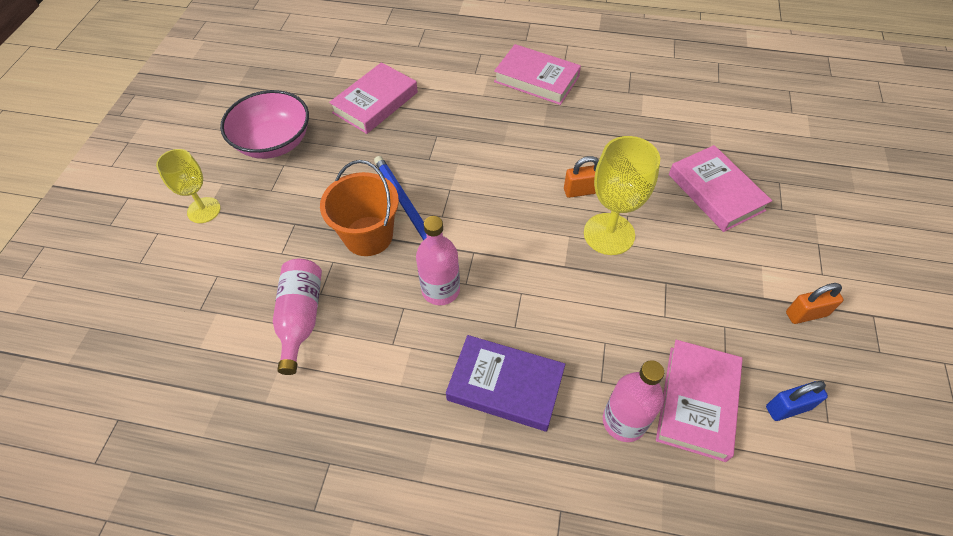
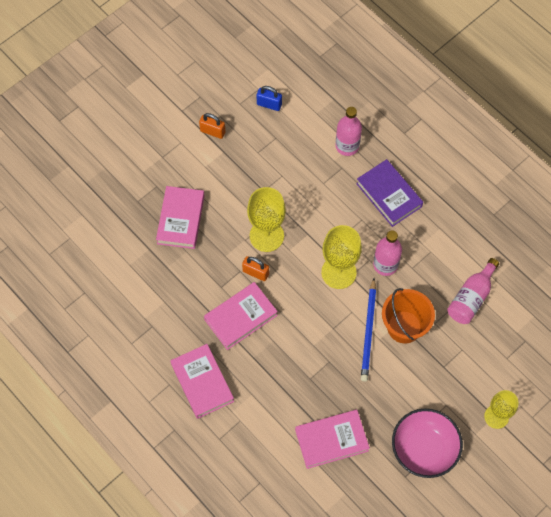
camera: 145 degrees left, 10 degrees up
(490, 246) = (338, 272): none -> yellow goblet
(697, 402) = (306, 132): pink book -> pink book (240, 317)

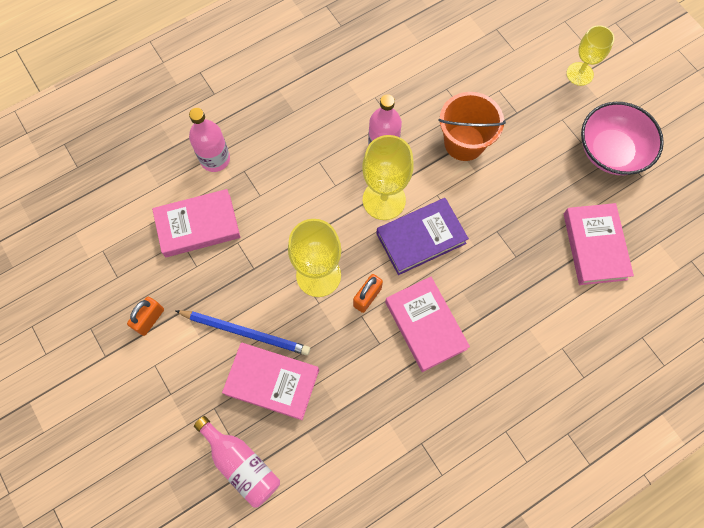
camera: 80 degrees left, 5 degrees up
(202, 382) = (508, 388): pink book -> pink book (198, 226)
(269, 104) = (129, 240): blue padlock -> none
(368, 331) = (464, 181): blue pencil -> blue pencil (245, 332)
(389, 195) = (293, 126): purple book -> purple book (421, 238)
(471, 298) = (438, 68): pink bottle -> pink bottle (241, 464)

